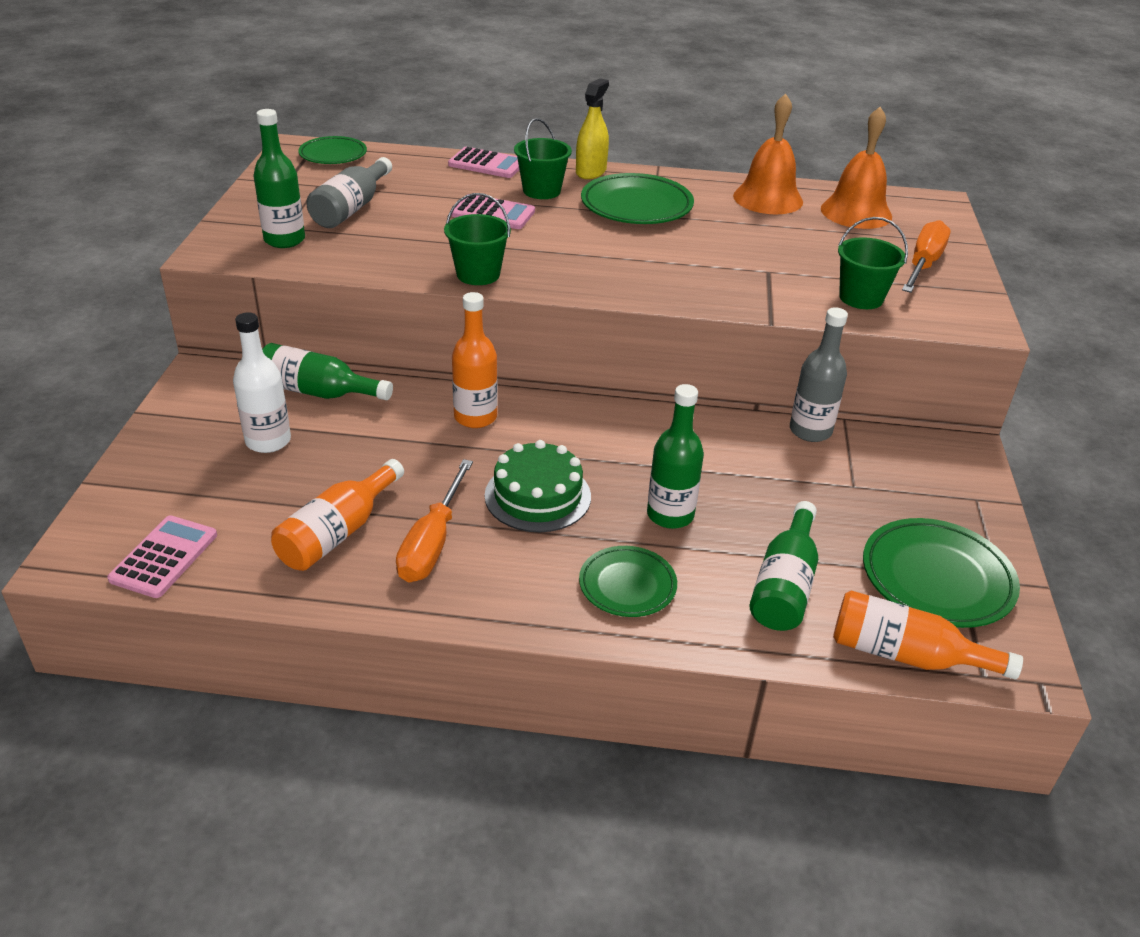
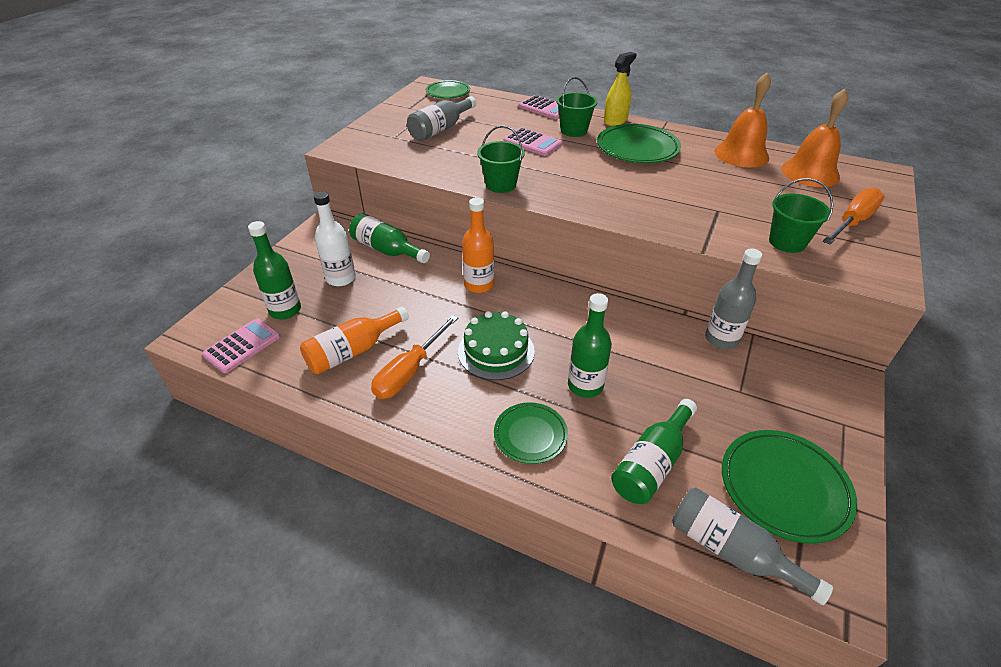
camera: 20 degrees right, 5 degrees up
(284, 240) = (388, 145): green bottle -> green bottle (285, 310)
(905, 655) = (731, 550): orange bottle -> grey bottle

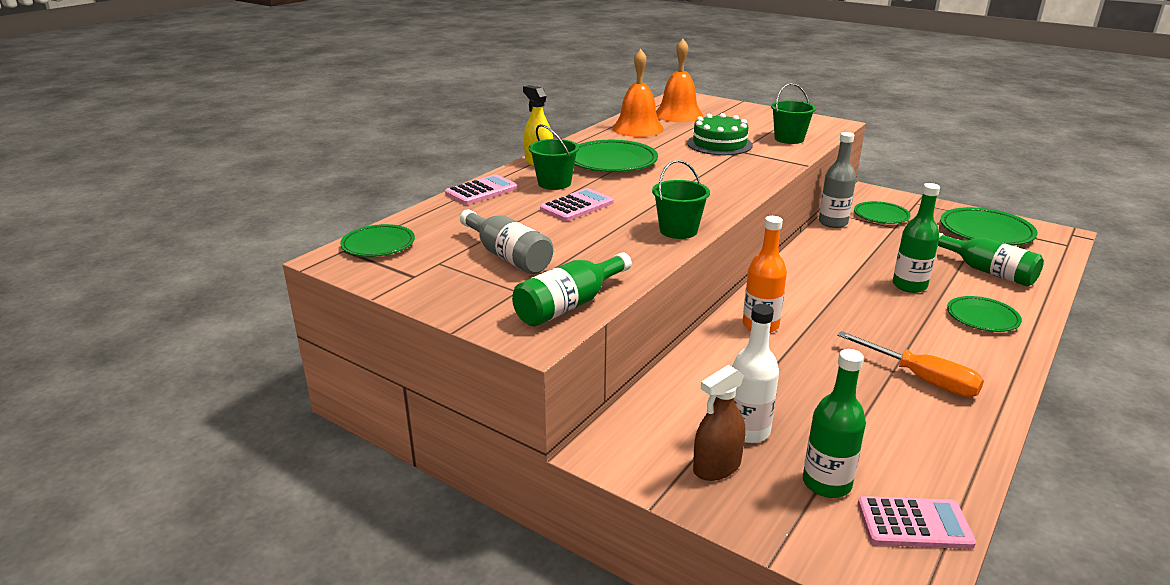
camera: 80 degrees left, 15 degrees down
(242, 346) = (914, 523): pink calculator -> pink calculator turned 135 degrees clockwise
(306, 266) = (717, 467): none -> brown spray bottle
(353, 351) = (898, 419): orange bottle -> none
(387, 250) = (680, 389): green bottle -> green bottle (569, 305)
(496, 351) = (874, 325): green cake -> green cake (719, 144)
(731, 550) = (1051, 258): grey bottle -> none
(770, 382) = (881, 216): none -> green plate
(852, 222) = (758, 117): orange screwdriver -> none

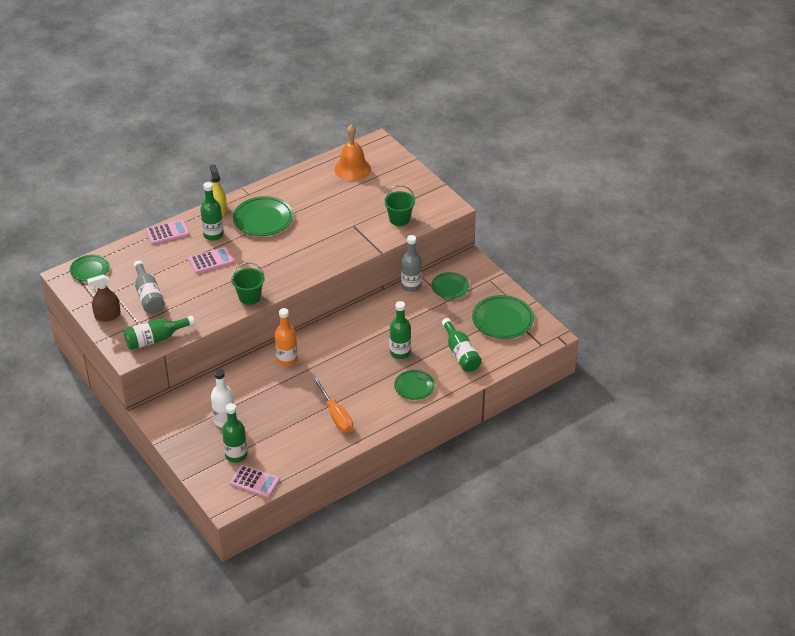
camera: 20 degrees right, 15 degrees up
(554, 183) = (213, 235): green bucket -> green bottle
(638, 128) = (310, 181): orange bell -> none
(717, 467) = (196, 434): brown spray bottle -> brown spray bottle (107, 316)
(719, 144) = (347, 214): green cake -> none

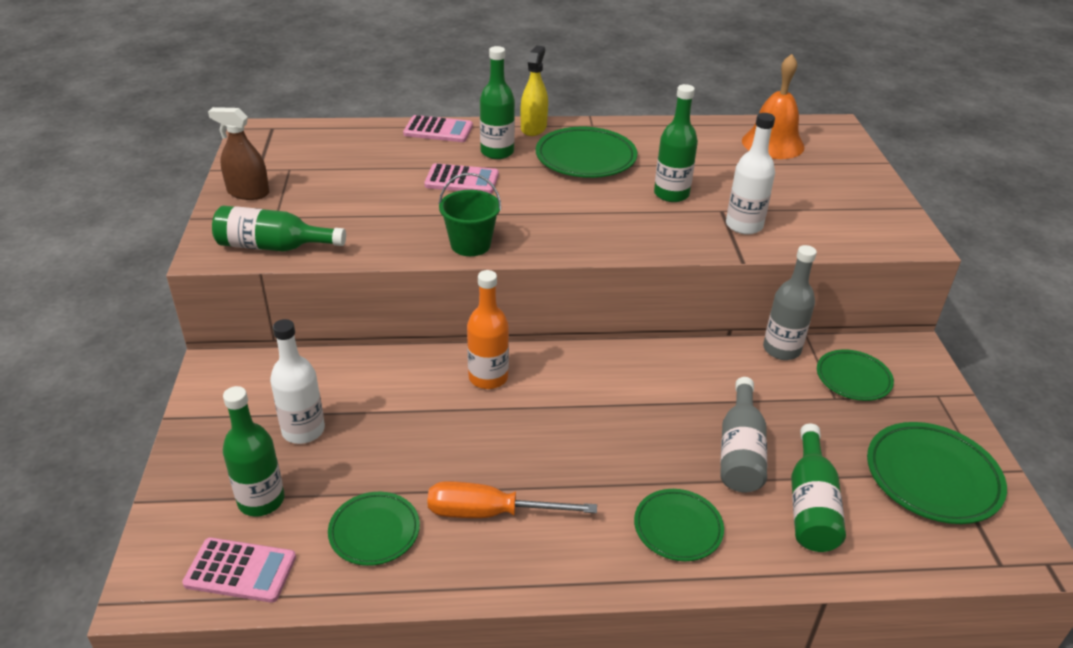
camera: 30 degrees right, 5 degrees down
(90, 270) = (293, 135): green plate -> green plate (374, 531)
(148, 296) = (330, 190): grey bottle -> grey bottle (740, 451)
(255, 482) = (240, 570): pink calculator -> pink calculator turned 45 degrees counterclockwise
(336, 415) = (490, 513): orange screwdriver -> orange screwdriver turned 90 degrees clockwise
(369, 231) = (744, 225): none -> white bottle
(399, 219) = (808, 227): green bucket -> none
(400, 352) = (691, 451): green bottle -> green bottle (671, 194)

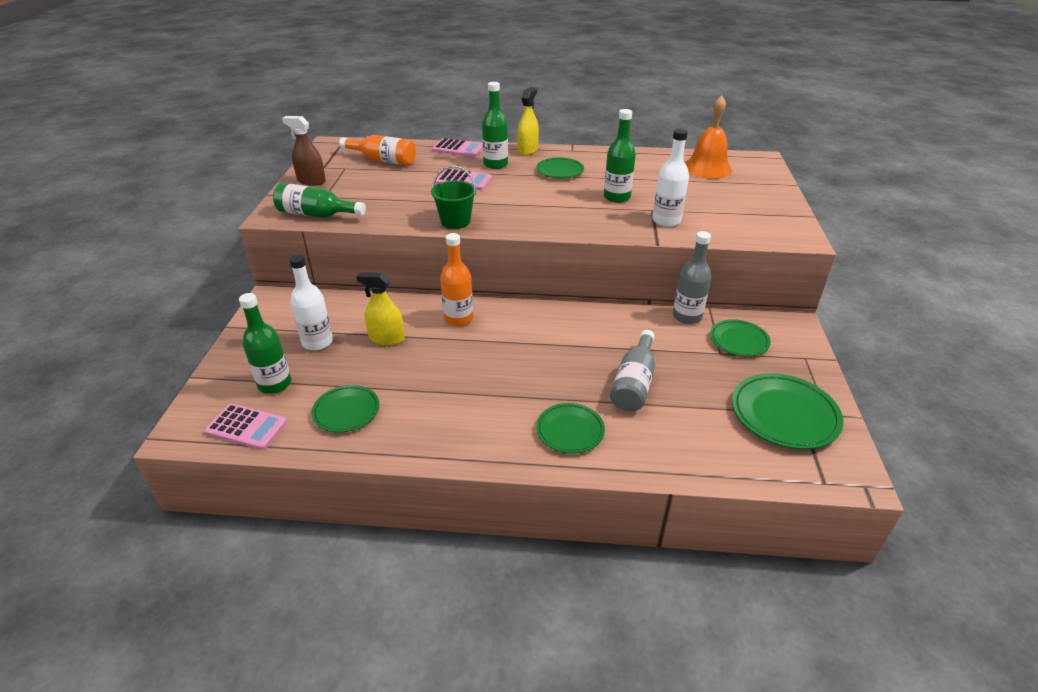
camera: 10 degrees right, 0 degrees up
(340, 154) = (383, 160): none -> orange bottle
(398, 416) = (386, 338): none -> yellow spray bottle
(490, 513) = (433, 407): orange screwdriver -> none
(585, 158) = (560, 171): green plate -> green plate, size x0.63
(810, 505) = (679, 425): green bottle -> none

